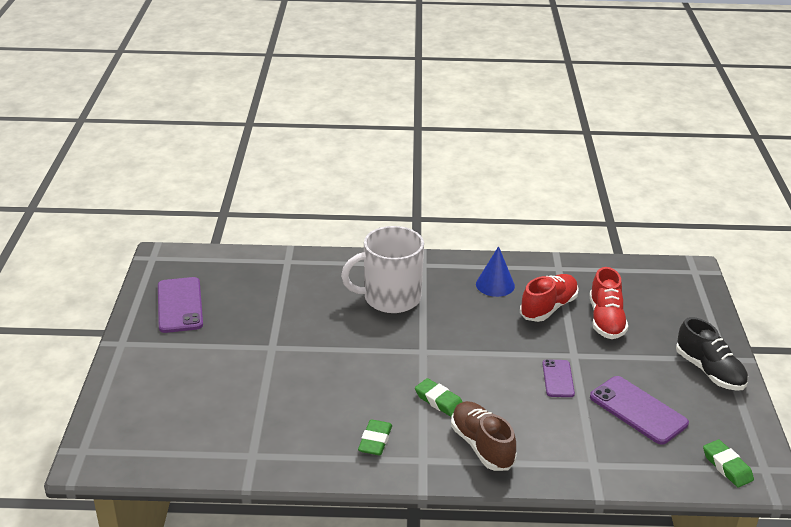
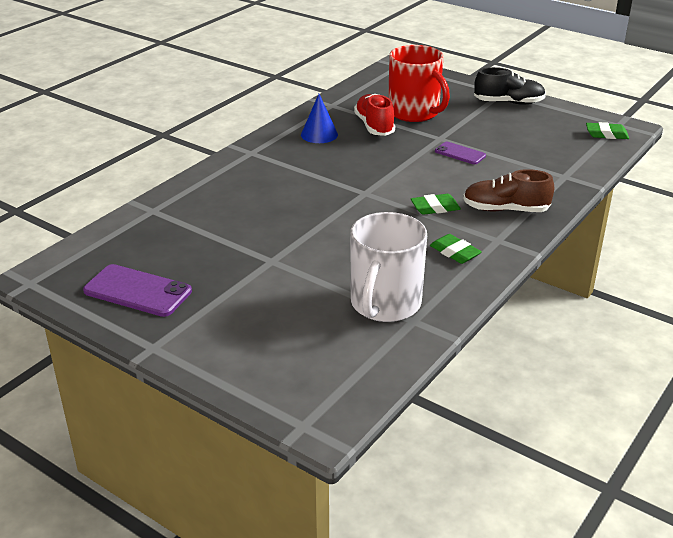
camera: 55 degrees left, 0 degrees up
(390, 298) = (277, 181): white mug -> white mug (385, 304)
(606, 320) = (414, 112): red shoe -> red mug
(638, 410) = (524, 140): purple phone -> none

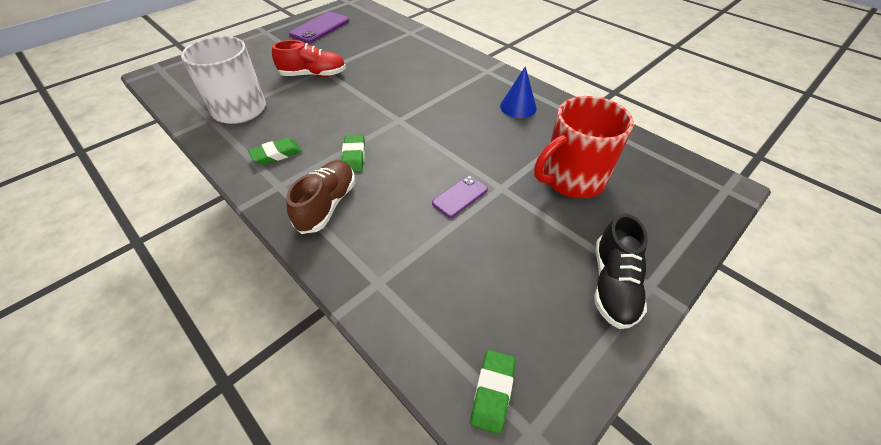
camera: 100 degrees right, 15 degrees up
(374, 126) = (535, 143): red shoe -> red shoe (313, 75)

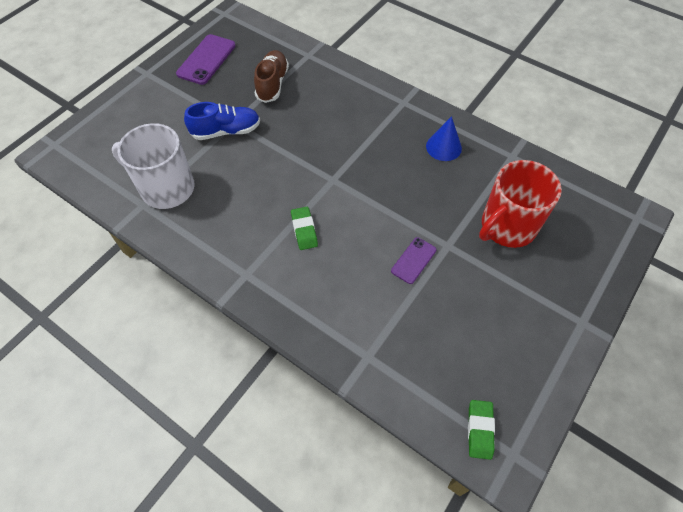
camera: 10 degrees left, 10 degrees up
(276, 154) = (229, 239): green eraser -> none
(313, 75) = (226, 131): red shoe -> blue shoe
(327, 205) = (298, 288): brown shoe -> brown shoe (272, 84)
(613, 284) = (554, 326): black shoe -> none

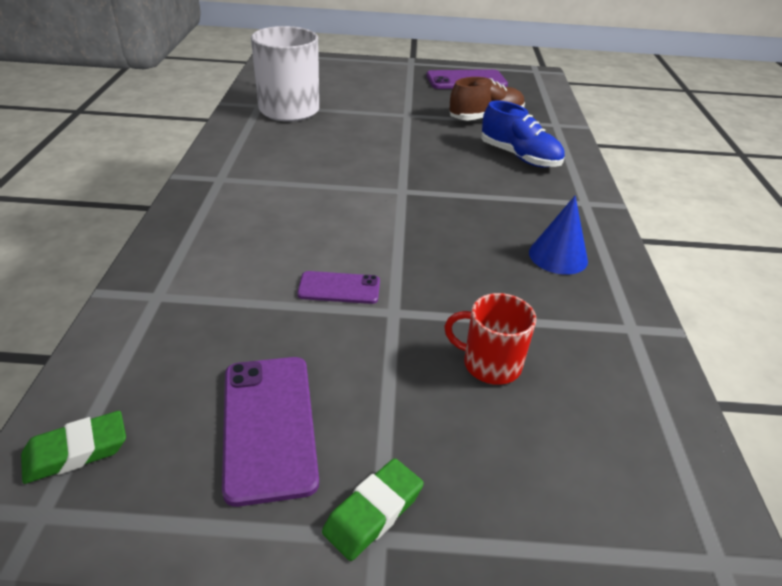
camera: 55 degrees right, 20 degrees down
(226, 131) = (391, 114): blue shoe -> blue shoe (519, 157)
(304, 230) = (310, 194): green eraser -> green eraser (373, 512)
(502, 338) = (268, 425): none -> purple phone
(507, 226) = (490, 364): red mug -> red mug, size x0.56

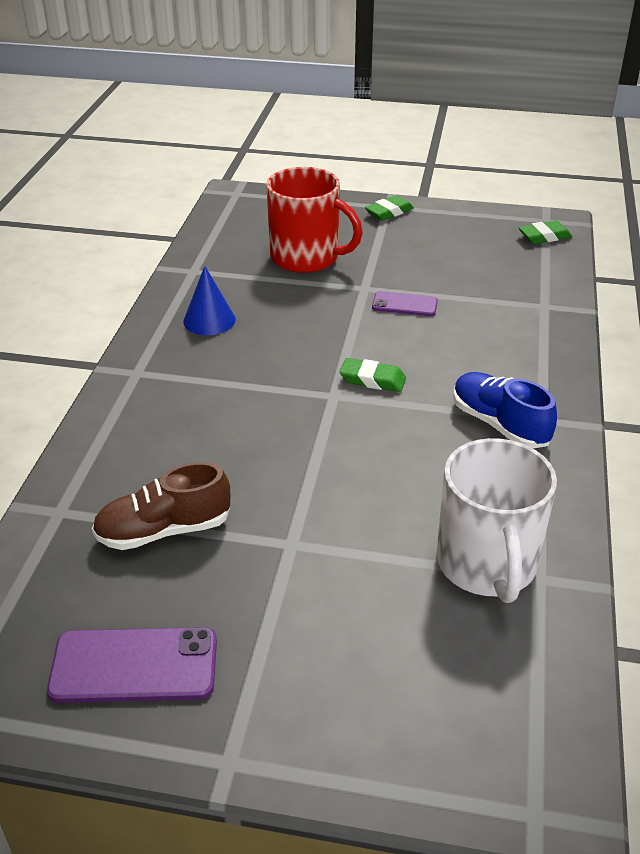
camera: 170 degrees left, 0 degrees up
(268, 425) = (445, 240): purple phone -> none
(369, 203) = (372, 380): none -> green eraser
(490, 364) = (306, 258): red mug -> red mug, size x1.78
(519, 157) = (165, 442): blue shoe -> blue shoe (499, 424)

